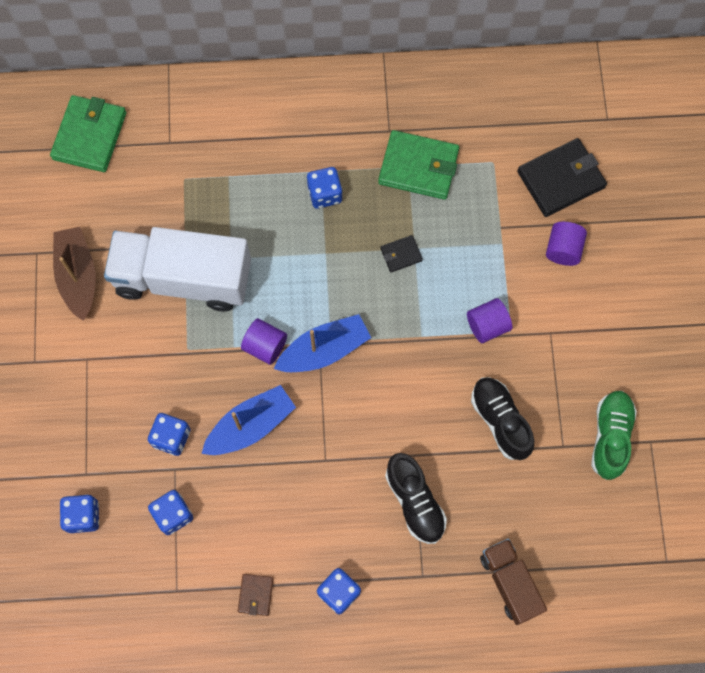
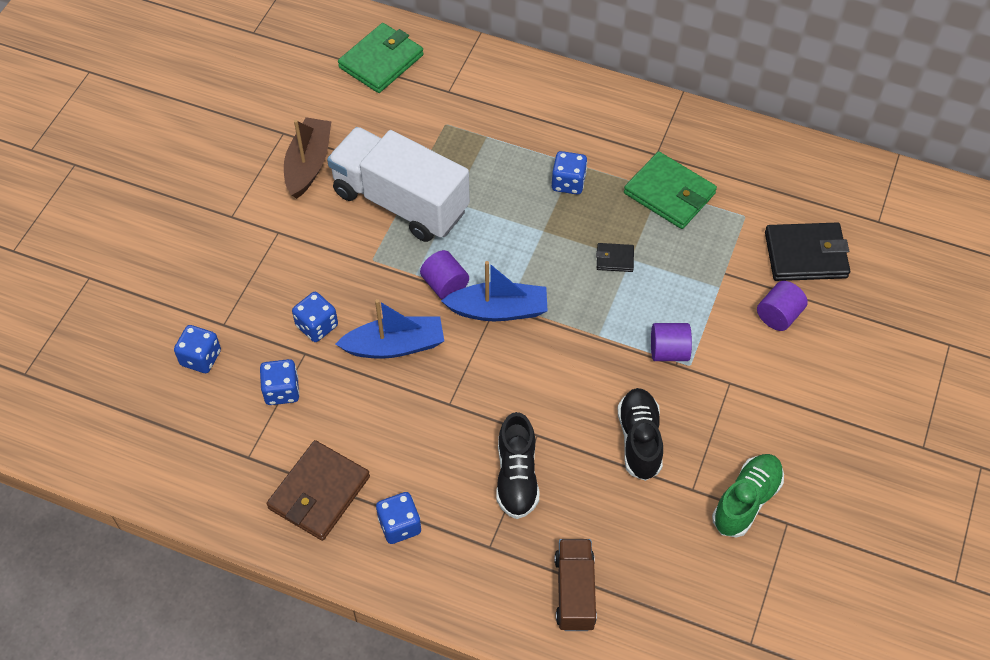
camera: 25 degrees right, 15 degrees down
(255, 595) = (319, 492): brown wallet -> brown wallet, size x2.06

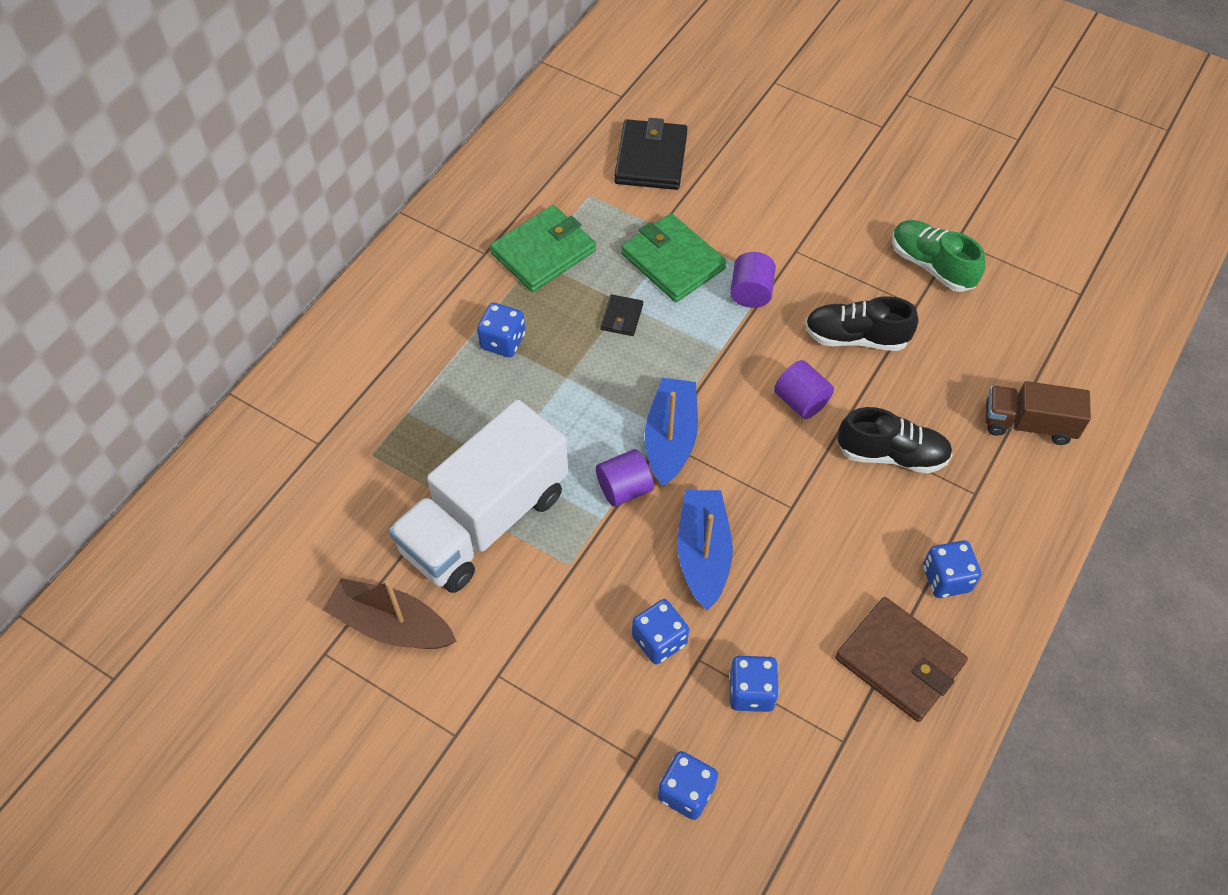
camera: 80 degrees left, 0 degrees up
(381, 61) = (236, 515): green wallet -> green wallet (673, 261)
(778, 315) = (721, 195): purple cylinder -> purple cylinder (801, 401)

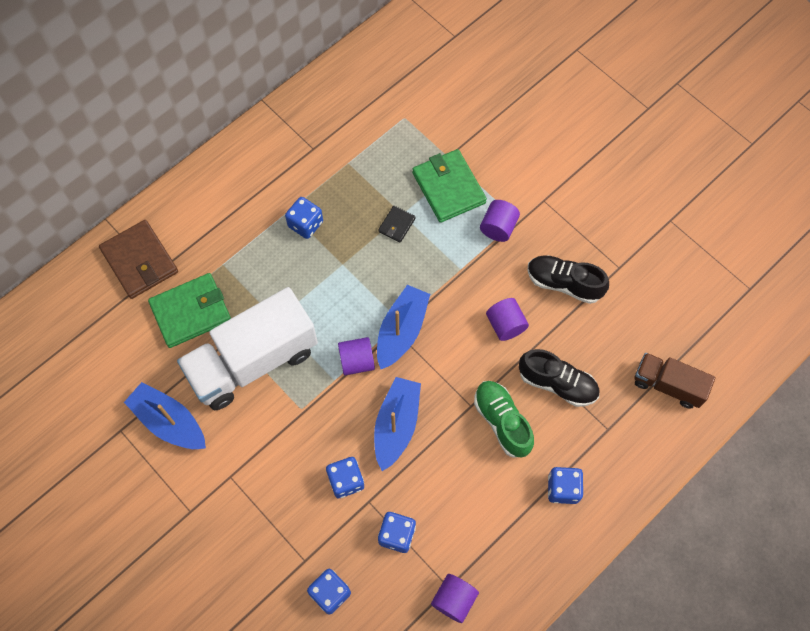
camera: 15 degrees right, 10 degrees up
(391, 625) = (169, 422): brown boat -> blue boat
(543, 252) = (356, 158): green wallet -> green wallet (191, 312)
(651, 159) = (459, 96): black wallet -> none
(857, 756) = (454, 600): none -> purple cylinder
(899, 661) = (507, 540): brown wallet -> brown wallet (140, 261)
(931, 266) = (643, 237): green shoe -> green shoe (502, 422)

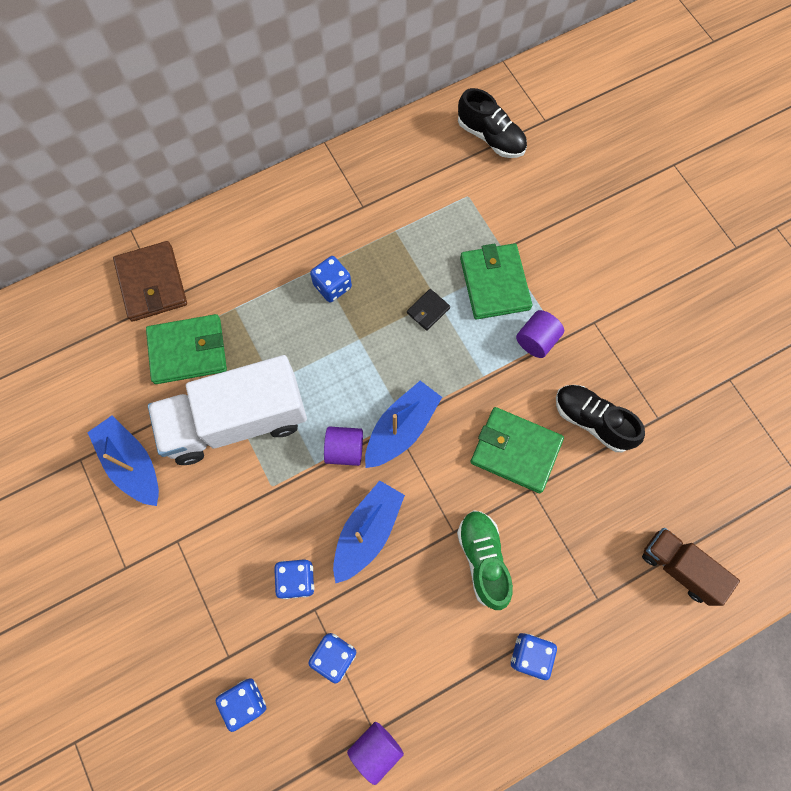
camera: 15 degrees right, 5 degrees up
(505, 325) = (515, 451): purple cylinder -> green wallet
(557, 383) = (555, 532): black shoe -> black shoe (490, 137)

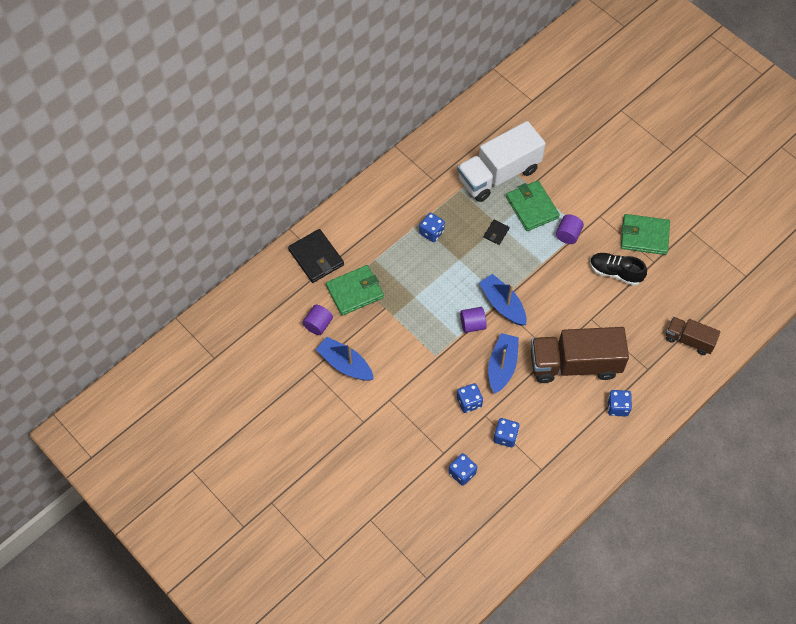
camera: 15 degrees left, 10 degrees down
(152, 283) = (316, 257): brown wallet -> black wallet
(236, 421) = (400, 324): white truck -> white truck (498, 174)
(376, 748) = (545, 477): purple cylinder -> purple cylinder (318, 324)
(401, 429) = (502, 304): blue boat -> blue boat turned 60 degrees counterclockwise
(483, 559) = (575, 364): green shoe -> brown truck
(490, 137) = (501, 119): black shoe -> none
(515, 451) = (575, 300): green wallet -> green wallet (644, 236)

